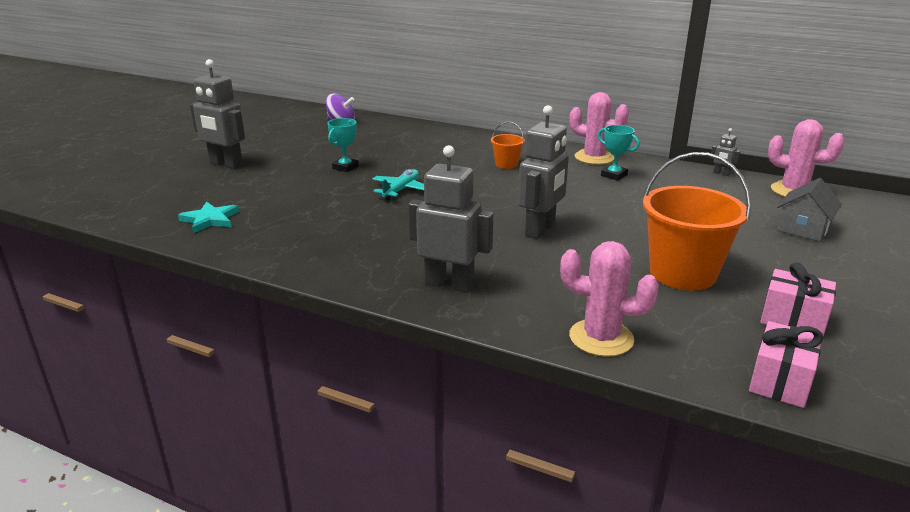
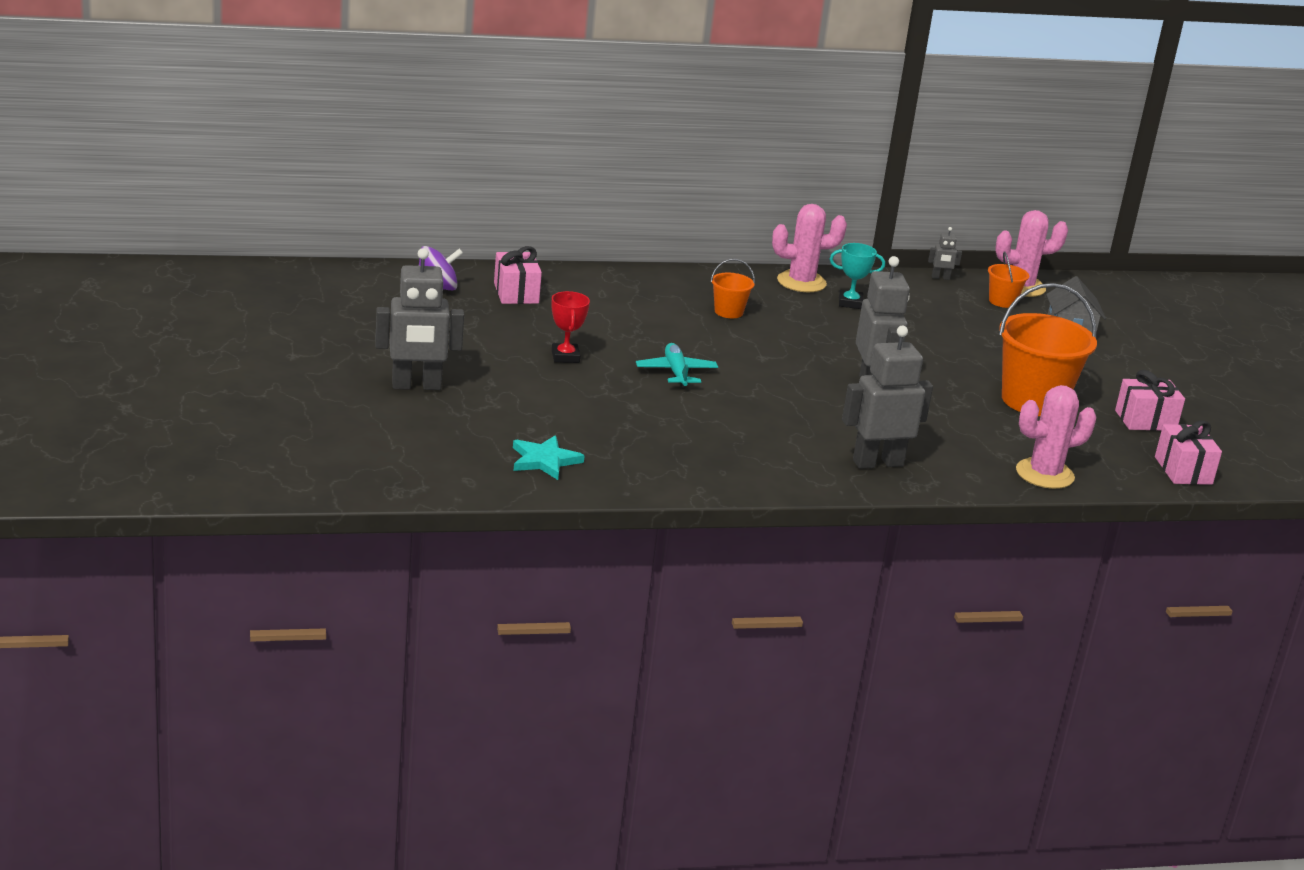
camera: 40 degrees left, 0 degrees up
(345, 167) = (565, 357): turquoise trophy -> red trophy
(382, 132) = (516, 293): none -> pink gift
(759, 197) = (1002, 301): none -> orange bucket

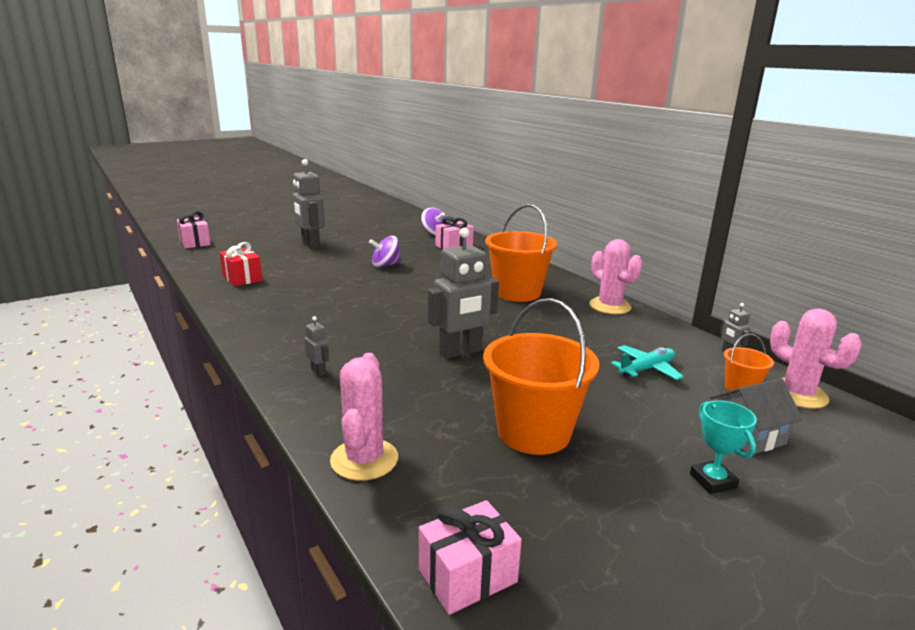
camera: 70 degrees right, 5 degrees down
(544, 460) = (242, 278): turquoise star -> red gift
(565, 357) = (385, 265): red trophy -> purple spinning top
(676, 373) = (399, 291): turquoise plane -> turquoise plane (646, 369)
(728, 312) = (517, 292): orange bucket -> orange bucket, size x2.10
(850, 303) = (605, 326): turquoise trophy -> turquoise trophy (713, 481)
(877, 463) = (318, 371): grey robot -> grey robot, size x0.44
(1044, 474) = (364, 459): pink cactus -> pink cactus turned 45 degrees clockwise
(1145, 420) = (583, 521): pink gift -> pink gift (195, 242)

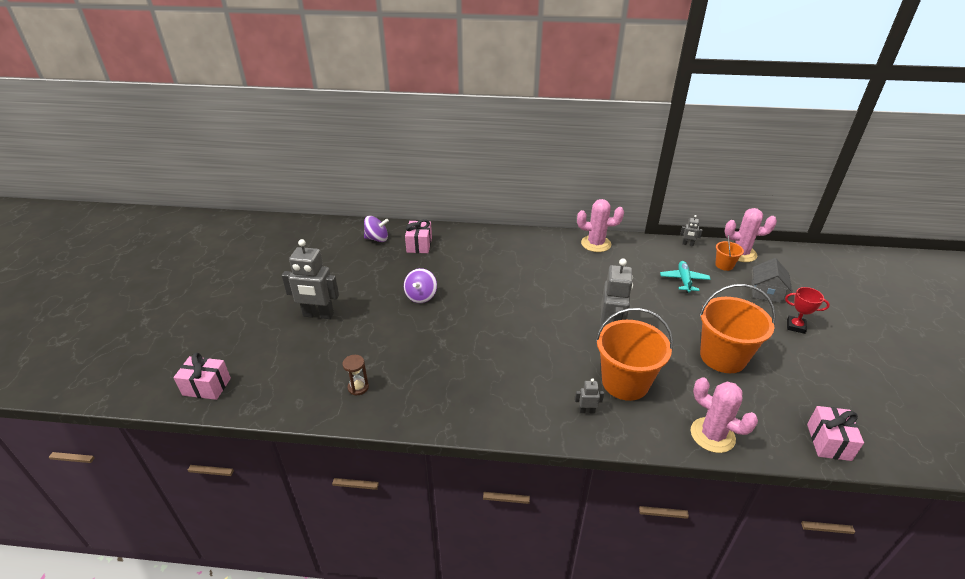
camera: 50 degrees left, 15 degrees up
(242, 278) = (358, 387): red gift -> brown hourglass
(517, 292) = (540, 265): orange bucket -> orange bucket (625, 382)
(713, 481) = (795, 326): turquoise trophy -> red trophy

